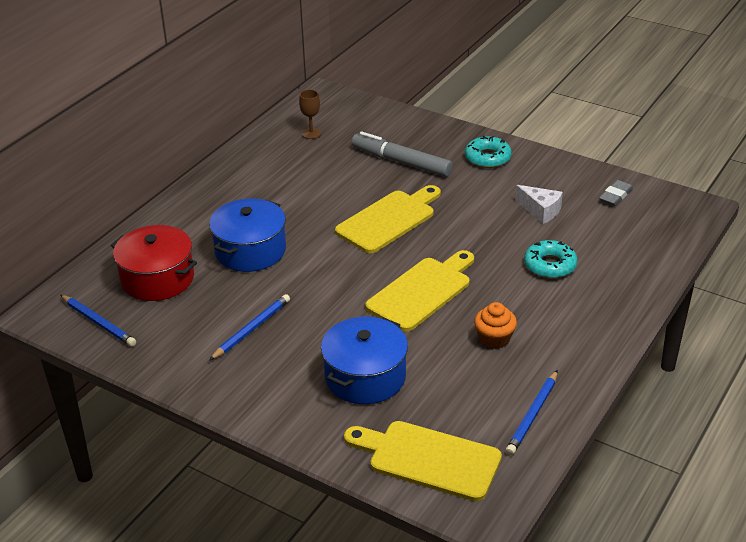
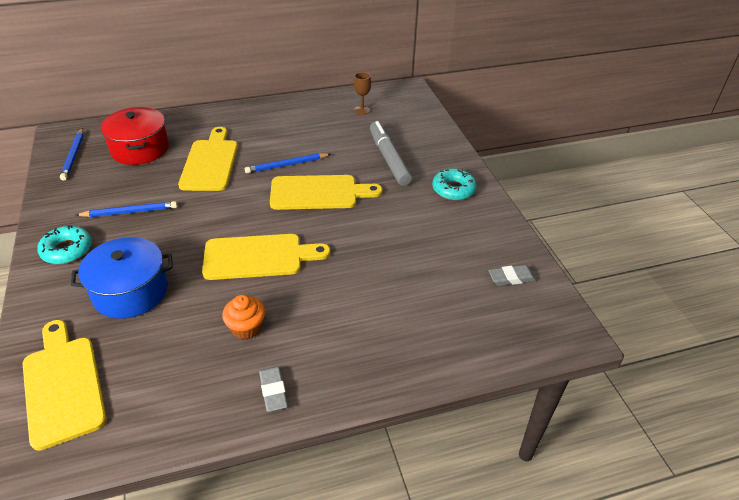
camera: 40 degrees right, 5 degrees up
(250, 251) = (210, 162): blue pot -> yellow cutting board
(533, 415) = (174, 412): blue pencil -> blue pencil (287, 165)
(540, 211) = (432, 252): white cheese -> none
(550, 265) = (374, 299): turquoise donut -> turquoise donut (67, 250)
(575, 359) = (273, 391): none -> grey eraser

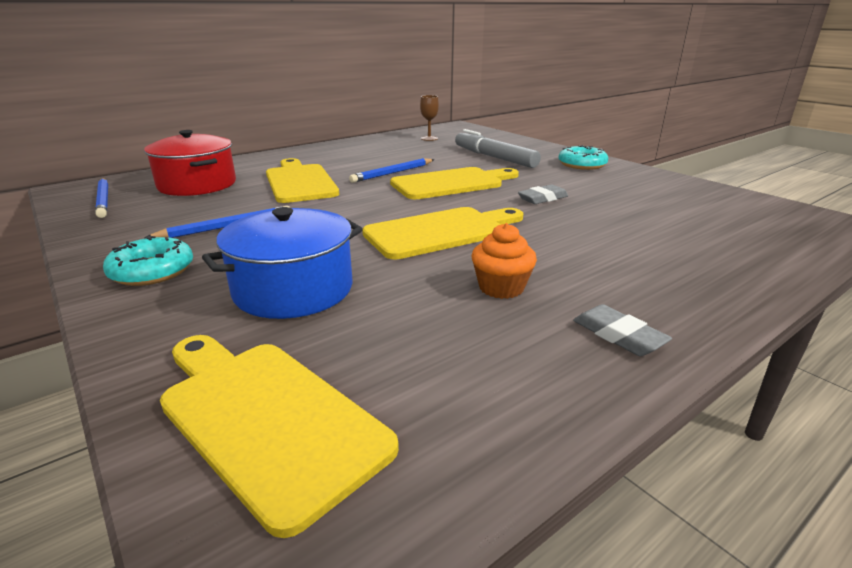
camera: 20 degrees left, 15 degrees down
(511, 278) = (724, 201): grey eraser -> grey eraser (543, 198)

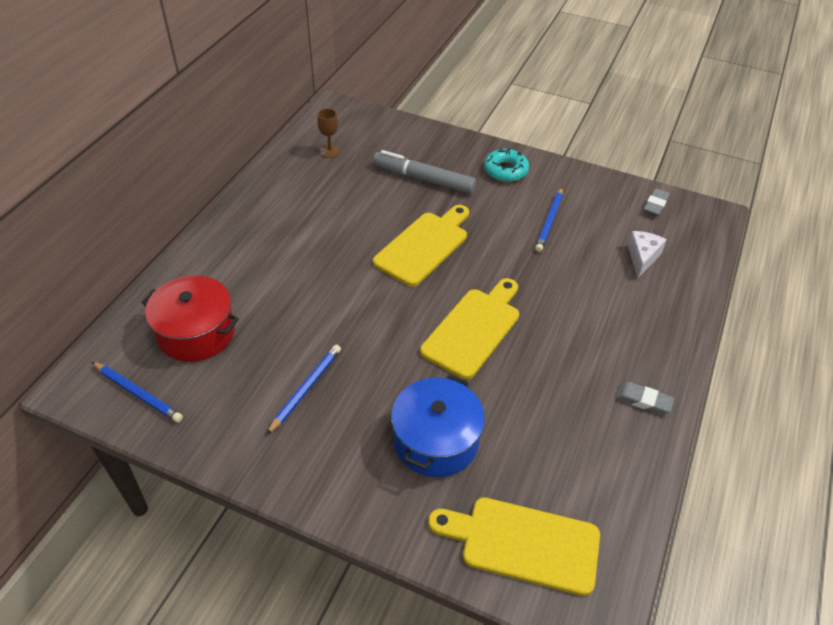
camera: 30 degrees left, 20 degrees up
(152, 271) = (317, 466): turquoise donut -> none
(300, 182) = (290, 291): yellow cutting board -> none
(393, 173) = (358, 243): blue pencil -> blue pencil (549, 221)
(501, 287) = (558, 382): orange cupcake -> none
(543, 198) = (511, 247): grey eraser -> grey eraser (655, 205)
(709, 231) = (642, 258): none -> white cheese

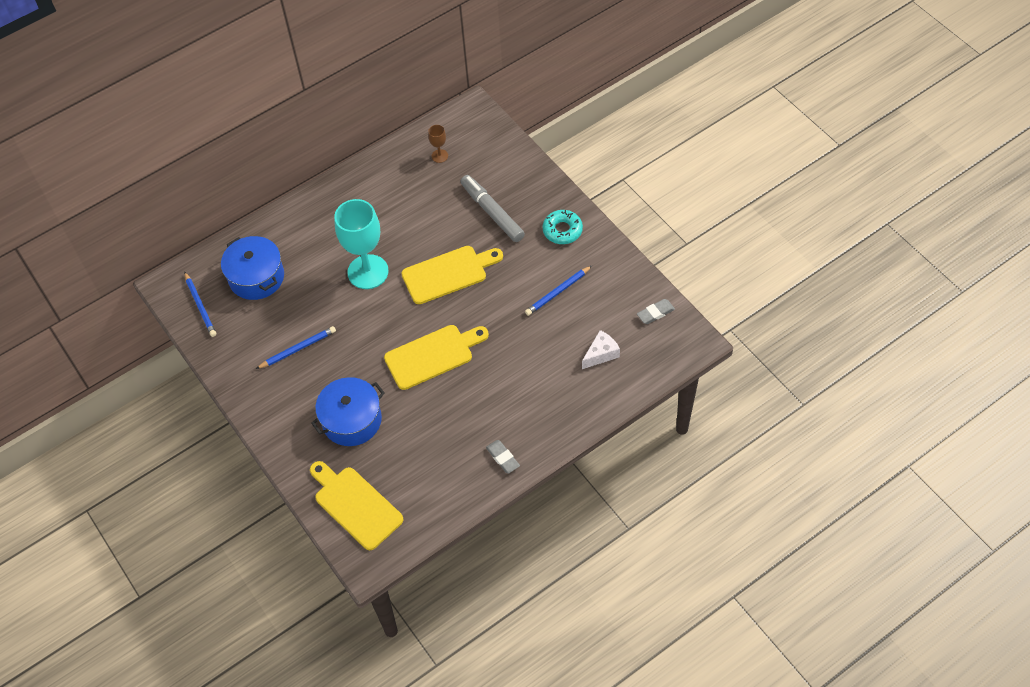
camera: 35 degrees right, 10 degrees up
(196, 332) = (256, 277): red pot -> blue pot
(332, 277) = (368, 272): none -> turquoise goblet

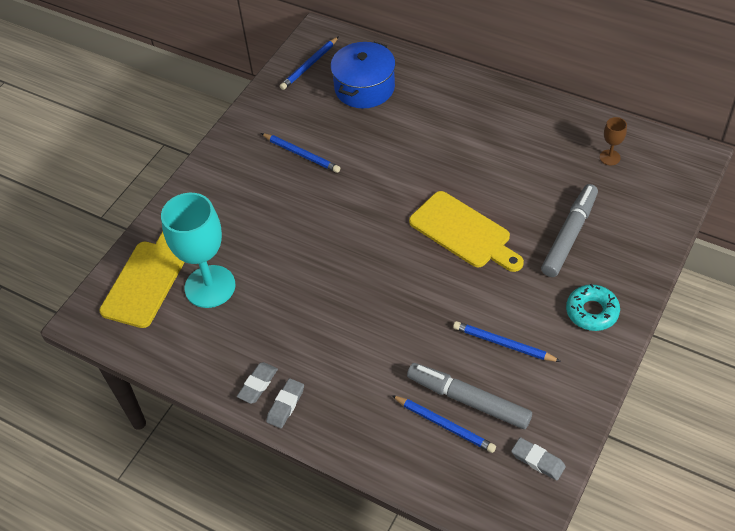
camera: 65 degrees right, 5 degrees down
(352, 420) = (241, 232): blue pot -> none
(368, 272) = (423, 166): turquoise goblet -> turquoise goblet (210, 286)
(433, 355) = (353, 265): yellow cutting board -> none
(530, 446) = (285, 405): none -> grey eraser
(589, 332) = (468, 400): none -> grey marker
(601, 354) = (444, 425): white cheese -> blue pencil

